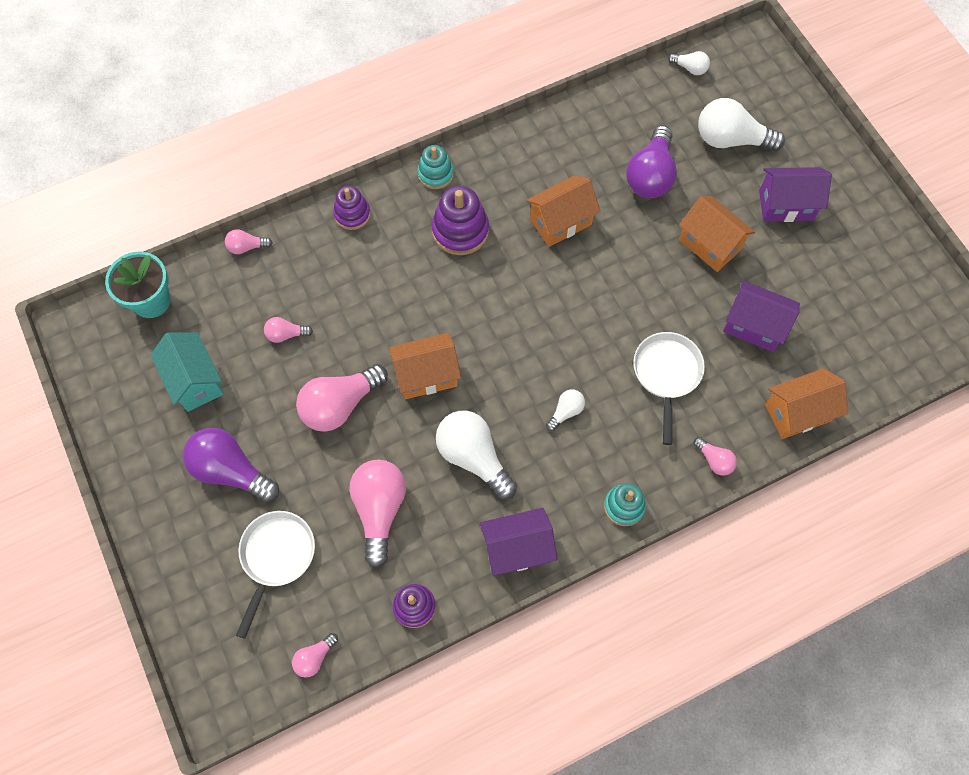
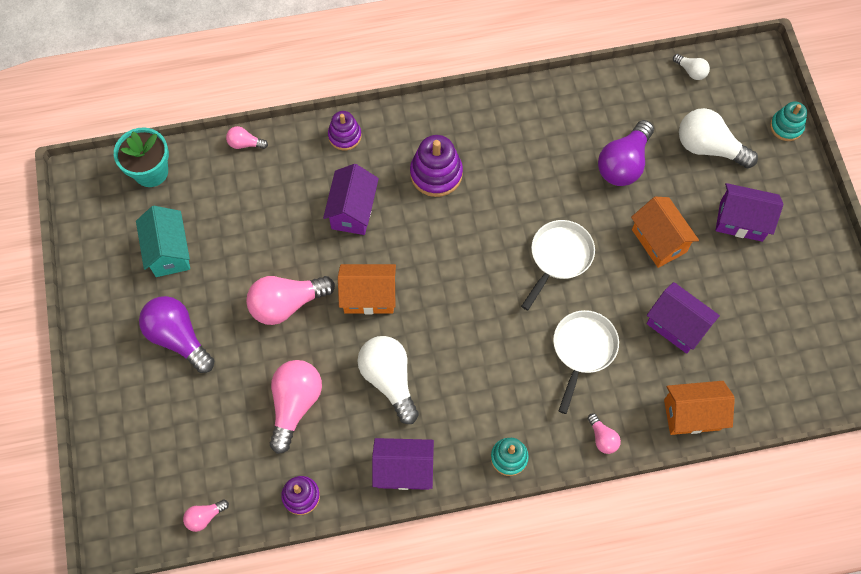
camera: 15 degrees right, 0 degrees up
(276, 557) = (196, 422): white pan -> white pan (559, 257)
(286, 334) = (257, 230): pink light bulb -> none
(383, 290) = (353, 211): none -> purple house
(435, 174) = (429, 116): turquoise stacking toy -> turquoise stacking toy (786, 127)
(560, 222) = (528, 187): orange house -> none
(566, 412) = (482, 360): white light bulb -> none

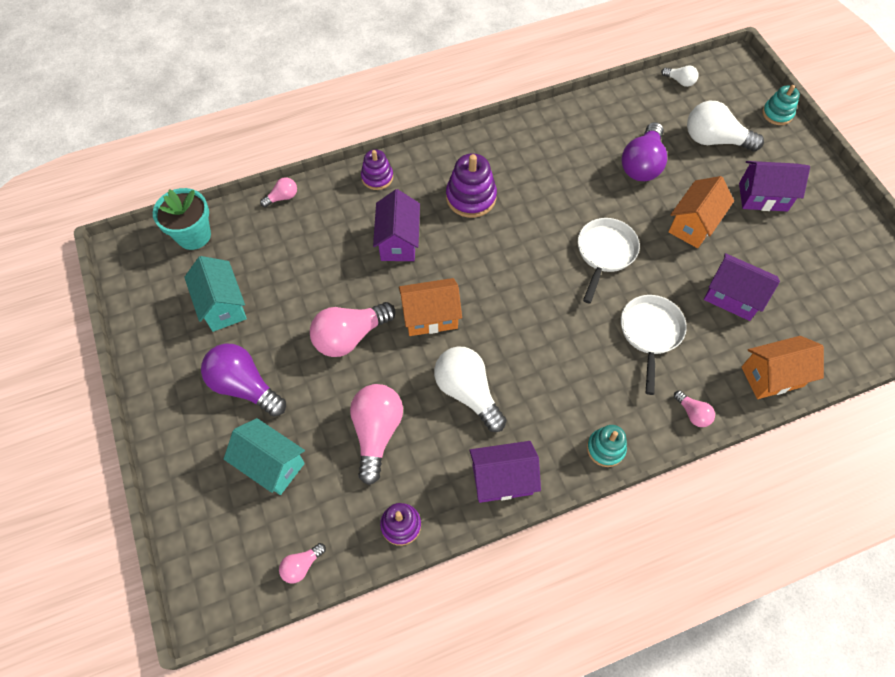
camera: 10 degrees left, 5 degrees down
(192, 418) = (271, 464): none -> turquoise house
(245, 143) = (282, 197): pink light bulb -> pink light bulb turned 150 degrees clockwise
(659, 241) = (693, 225): orange house -> orange house turned 75 degrees clockwise

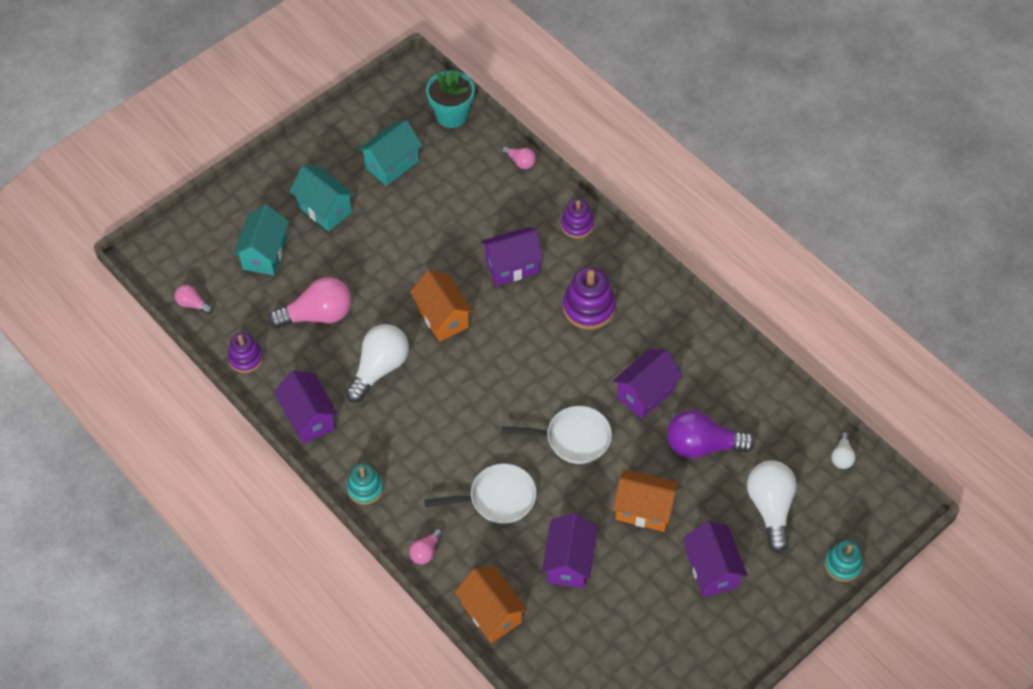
camera: 70 degrees right, 5 degrees down
(244, 386) = (324, 209): purple light bulb -> turquoise house
(350, 336) = (399, 264): pink light bulb -> none
(576, 185) = (645, 393): none -> purple house

